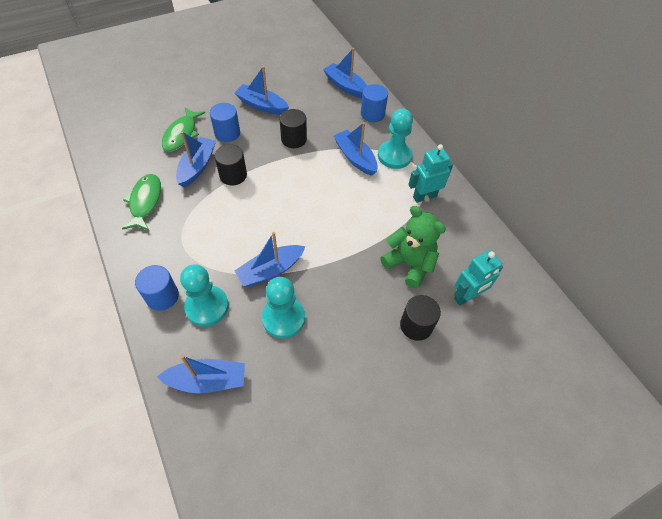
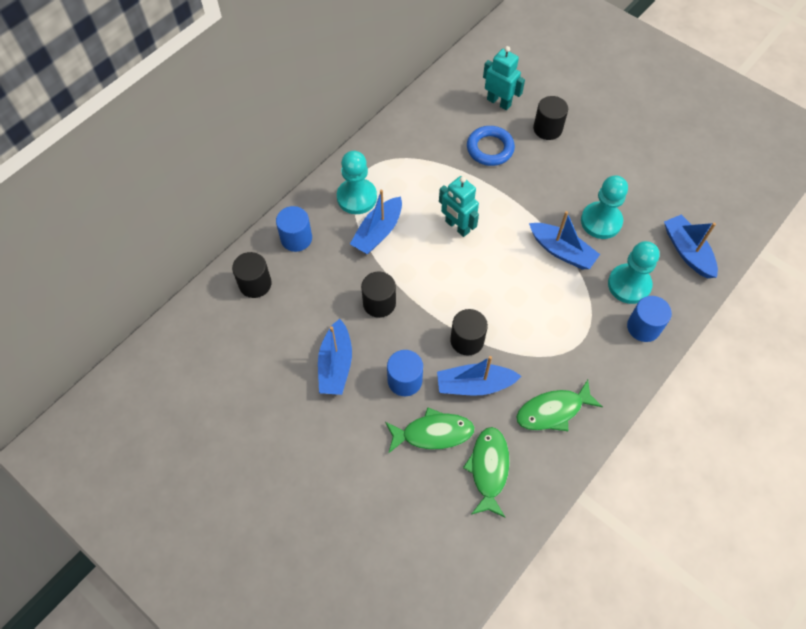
camera: 110 degrees left, 5 degrees up
(137, 152) = (488, 469): none -> green fish
(345, 86) = (255, 284): blue boat -> black cylinder
(409, 264) = (490, 148): green teddy bear -> blue ring
(424, 196) = (402, 157): turquoise robot -> turquoise robot (457, 227)

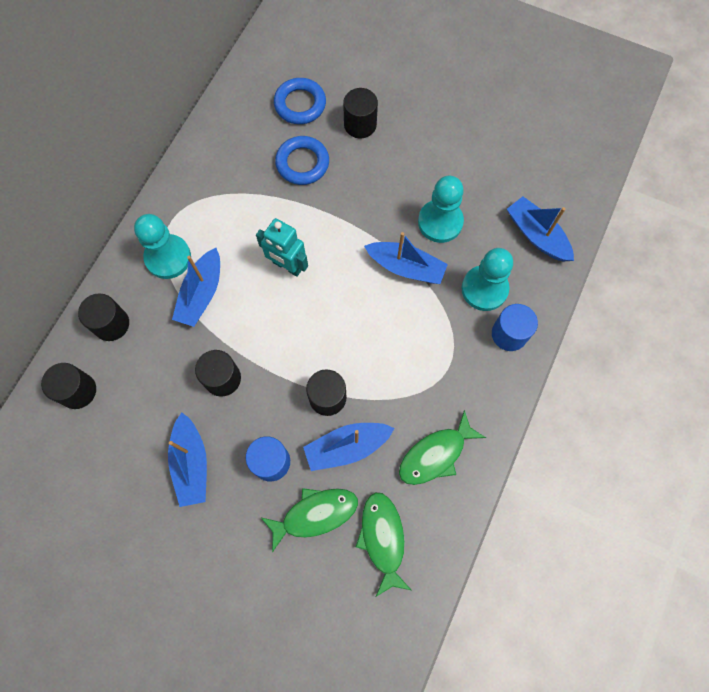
camera: 15 degrees left, 10 degrees up
(296, 238) = (111, 324): blue cylinder -> black cylinder
(499, 102) = (300, 104): turquoise robot -> blue ring

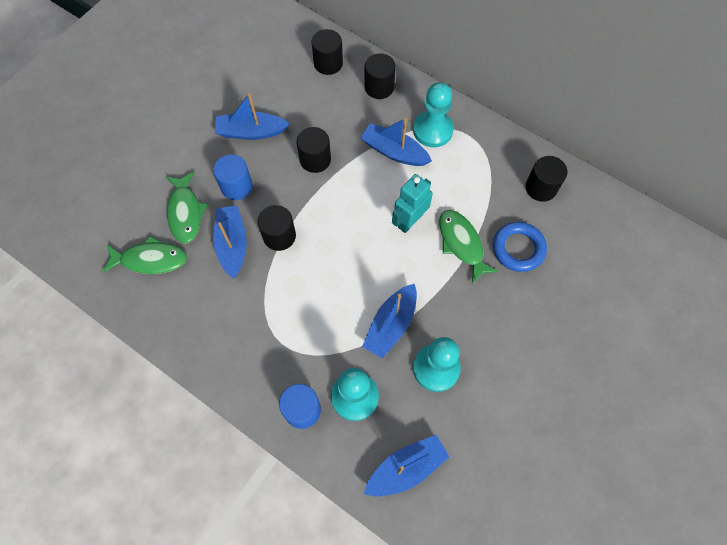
camera: 100 degrees right, 5 degrees down
(300, 104) = (588, 256): blue ring -> none
(360, 125) = (560, 310): black cylinder -> black cylinder (541, 188)
(435, 454) = (205, 315): green fish -> green fish (461, 243)

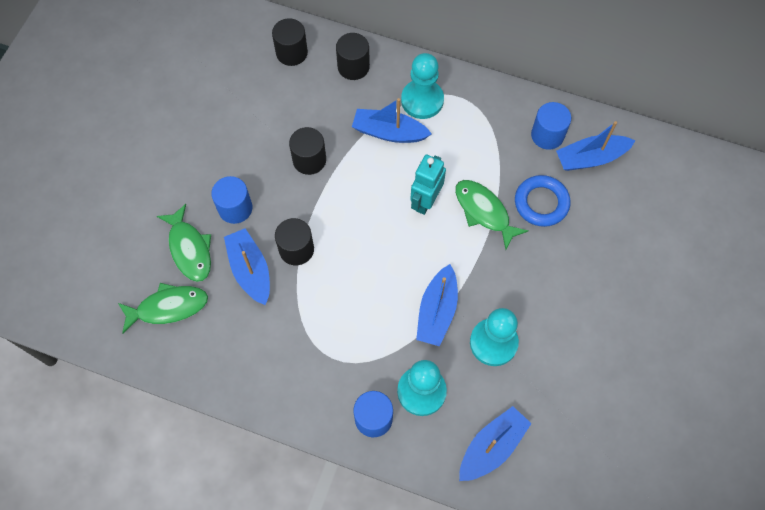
camera: 15 degrees left, 0 degrees up
(251, 132) = (232, 146): blue boat -> blue boat (590, 158)
(541, 188) = (547, 135): black cylinder -> blue cylinder

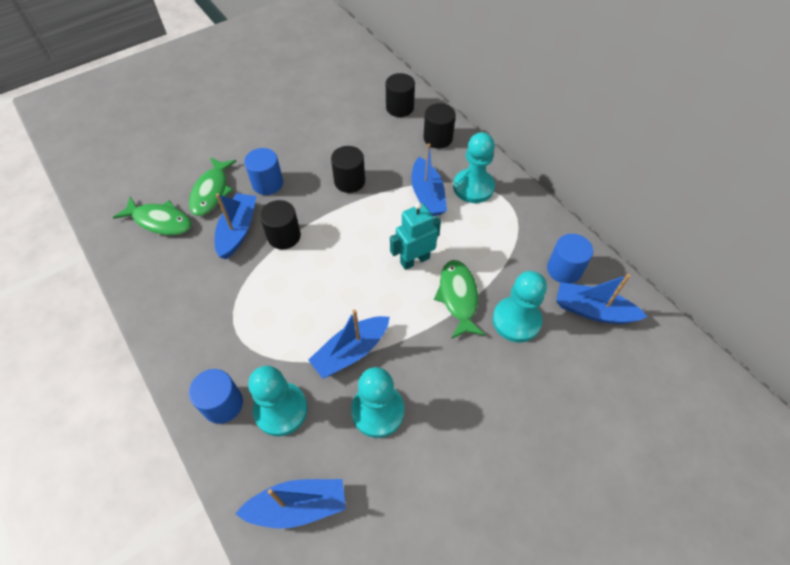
camera: 35 degrees right, 10 degrees down
(389, 132) = (427, 195): blue boat -> blue boat turned 150 degrees counterclockwise
(541, 203) = (516, 320): blue ring -> turquoise pawn

